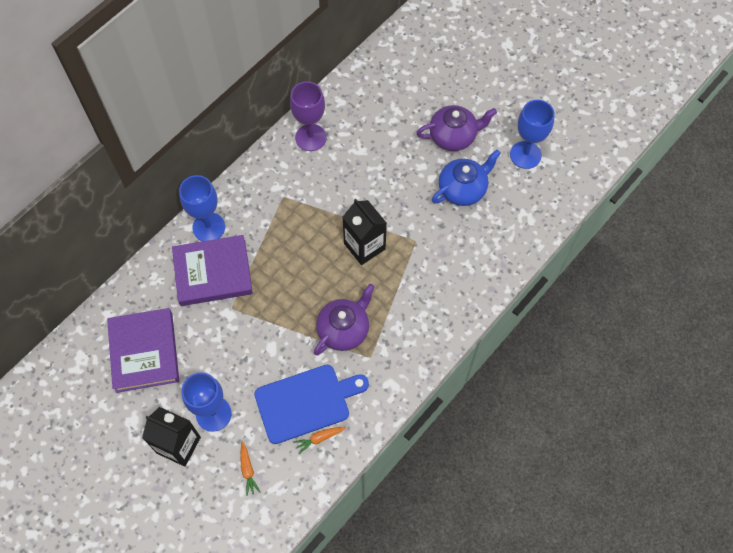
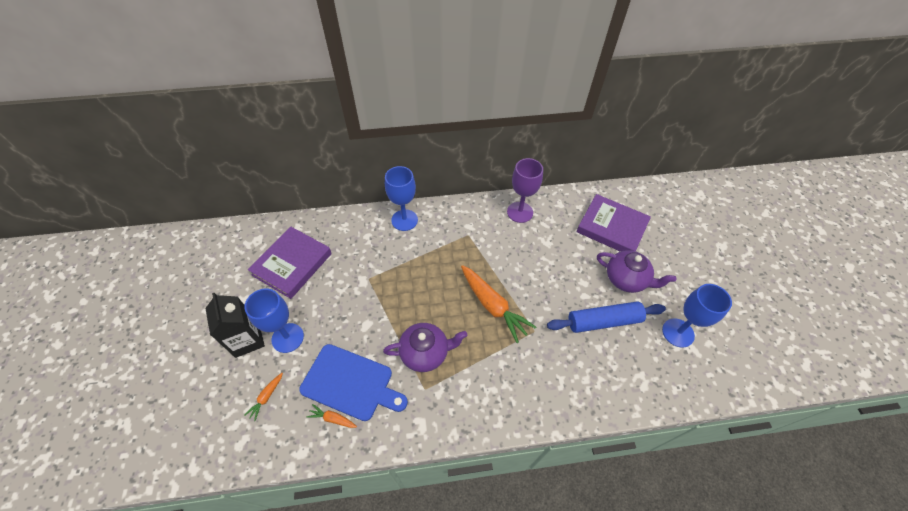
camera: 40 degrees right, 10 degrees down
(213, 273) = (379, 248): purple book -> purple book (611, 227)
(364, 246) = (493, 306): black carton -> orange carrot
(463, 189) = (603, 321): blue teapot -> blue rolling pin

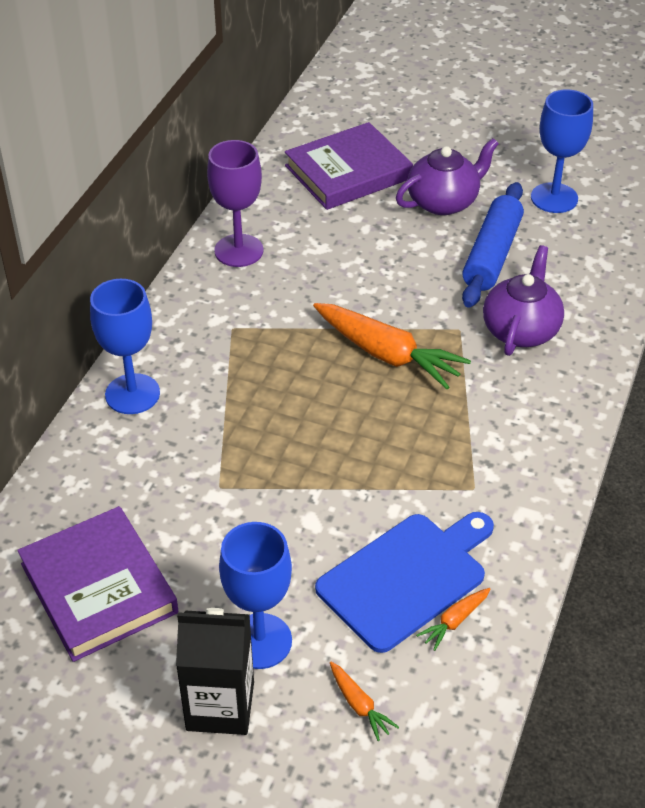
camera: 60 degrees left, 10 degrees down
(425, 353) = (414, 464): purple teapot -> purple teapot (521, 330)
(493, 306) = (388, 355): orange carrot -> orange carrot turned 45 degrees clockwise

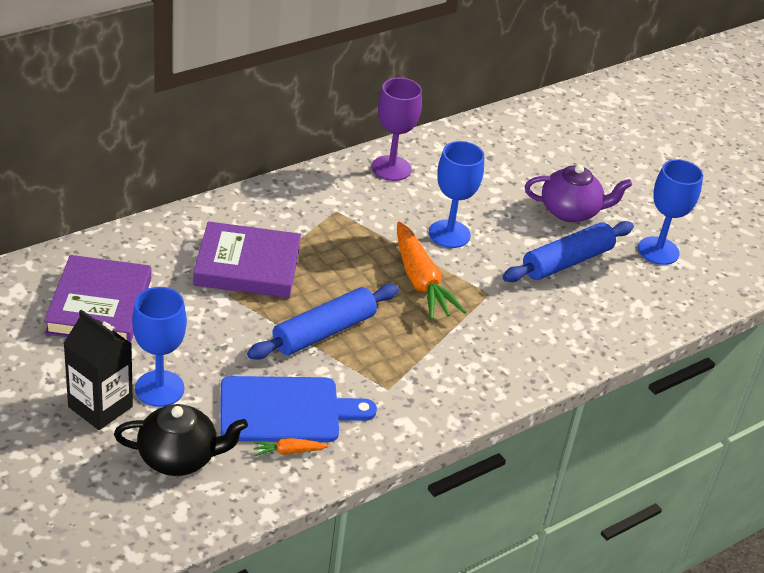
camera: 30 degrees right, 5 degrees down
(132, 394) = (232, 214): blue goblet -> blue goblet (449, 234)
(348, 172) = (522, 159): purple book -> purple book (247, 266)
(355, 467) = (324, 332): none -> blue rolling pin
(359, 705) = (179, 457): orange carrot -> black teapot
(521, 330) = (532, 317): purple teapot -> none

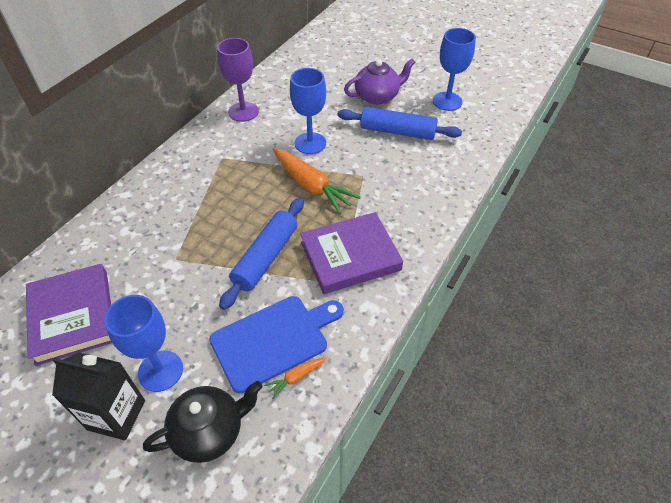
camera: 20 degrees left, 10 degrees up
(247, 266) = (179, 228): purple book -> purple book (350, 256)
(567, 261) = (397, 131): blue rolling pin -> blue rolling pin turned 75 degrees clockwise

